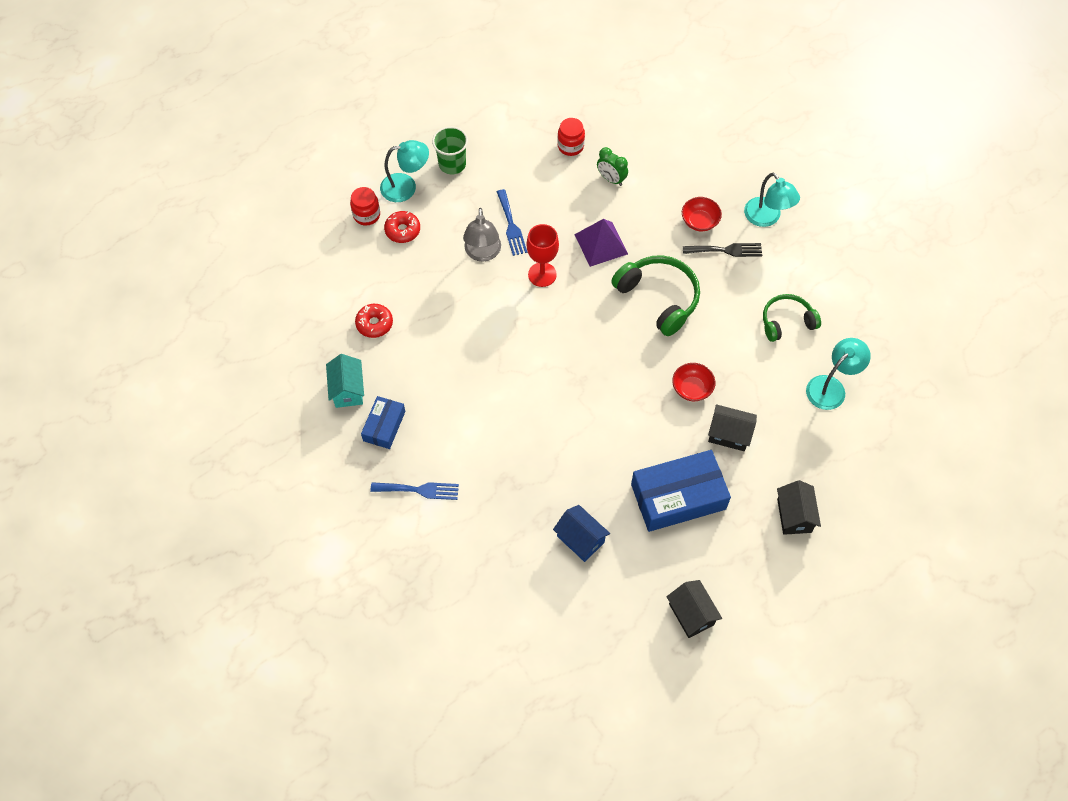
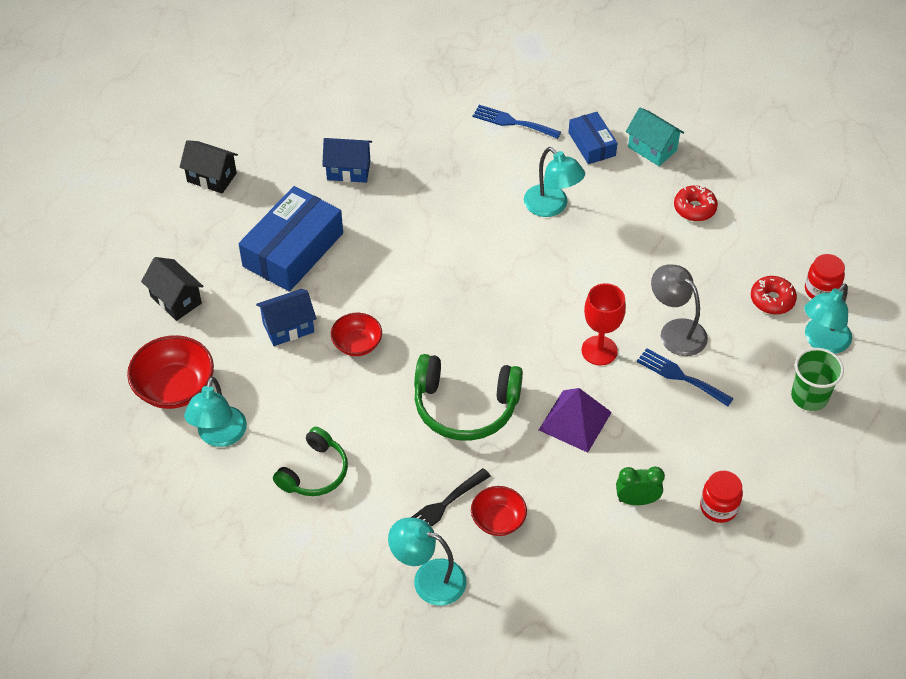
camera: 140 degrees right, 10 degrees down
(419, 490) = (512, 122): blue fork -> blue fork turned 60 degrees clockwise
(466, 396) = (552, 207): none -> turquoise lamp
(729, 434) = (288, 327): black house -> blue house
(839, 443) = (175, 387): none -> red bowl

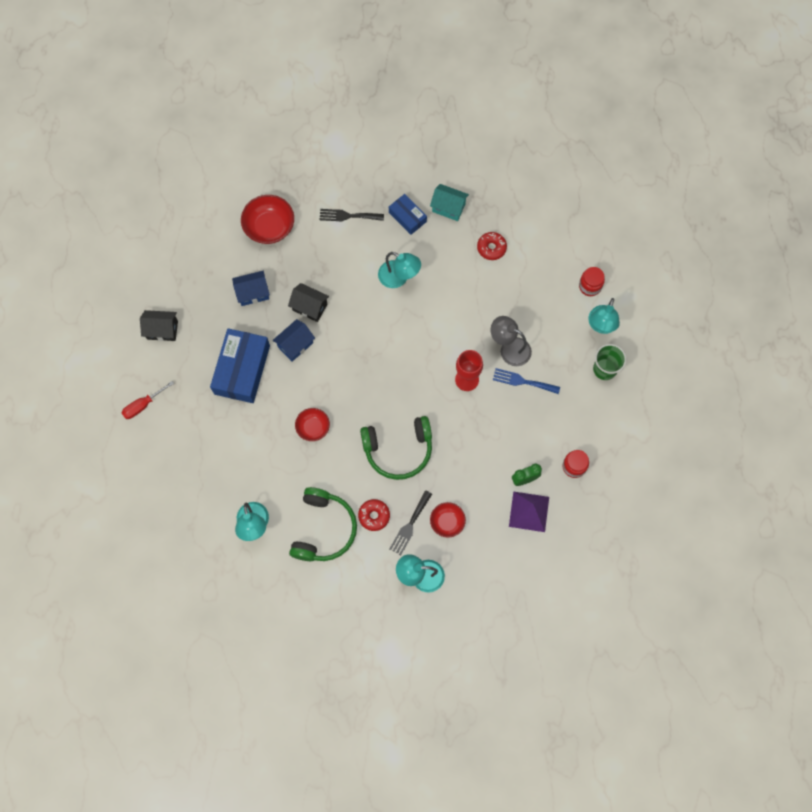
camera: 20 degrees left, 20 degrees up
(144, 251) = (143, 405): none -> red screwdriver
(175, 387) = (210, 500): red bowl -> red bowl (269, 227)
(176, 300) = (181, 435): black house -> black house (310, 307)
(288, 327) = (264, 430): blue house -> blue house (295, 345)
(314, 472) = (323, 529): green headphones -> green headphones, size x1.54
(512, 122) = (348, 216): blue fork -> black fork
(575, 421) = (469, 436): purple pyramid -> purple pyramid (529, 511)
(772, 300) = (561, 304): red donut -> red donut (374, 516)

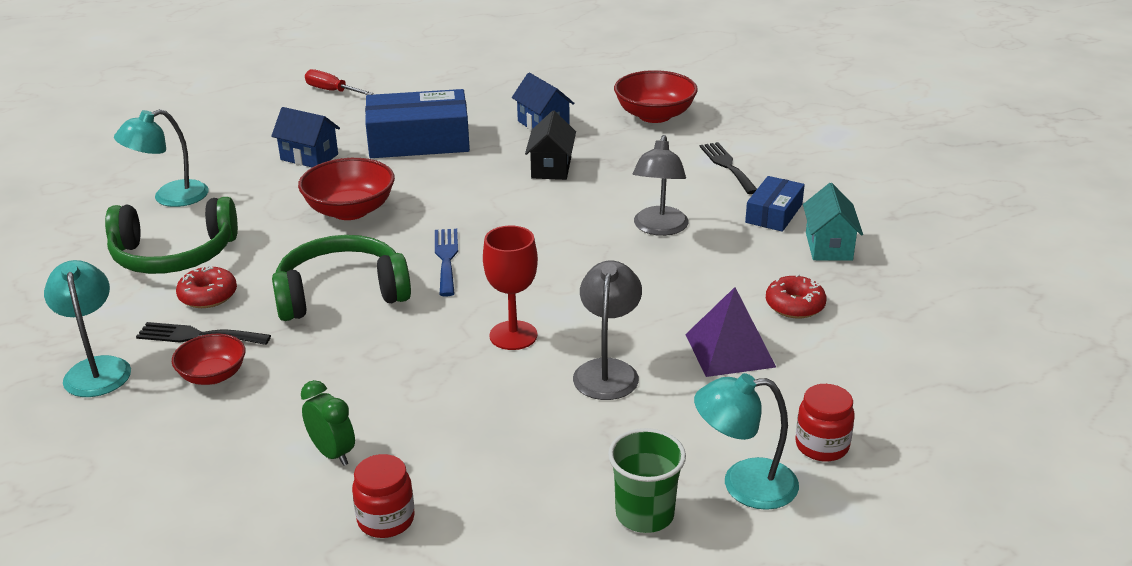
camera: 70 degrees right, 40 degrees down
(162, 330) = (447, 81): black house -> none
(295, 345) = (482, 169): blue house -> blue house (309, 157)
(313, 427) = (350, 210): red bowl -> red bowl, size x1.62
(398, 450) = (341, 293): green headphones -> green headphones turned 105 degrees clockwise
(399, 278) = (659, 228): turquoise lamp -> grey lamp
(523, 381) = (547, 403): blue fork -> blue fork (446, 258)
(529, 511) = (260, 476): purple pyramid -> purple pyramid (730, 350)

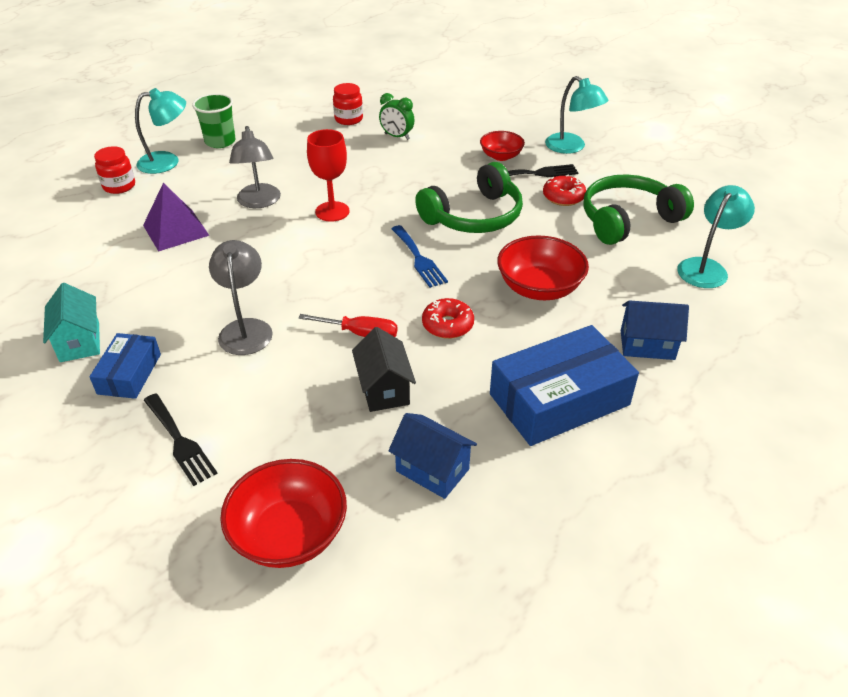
camera: 160 degrees right, 10 degrees up
(332, 91) = (757, 475): red screwdriver -> red screwdriver (360, 333)
(794, 305) = (122, 274): red donut -> red donut (447, 325)

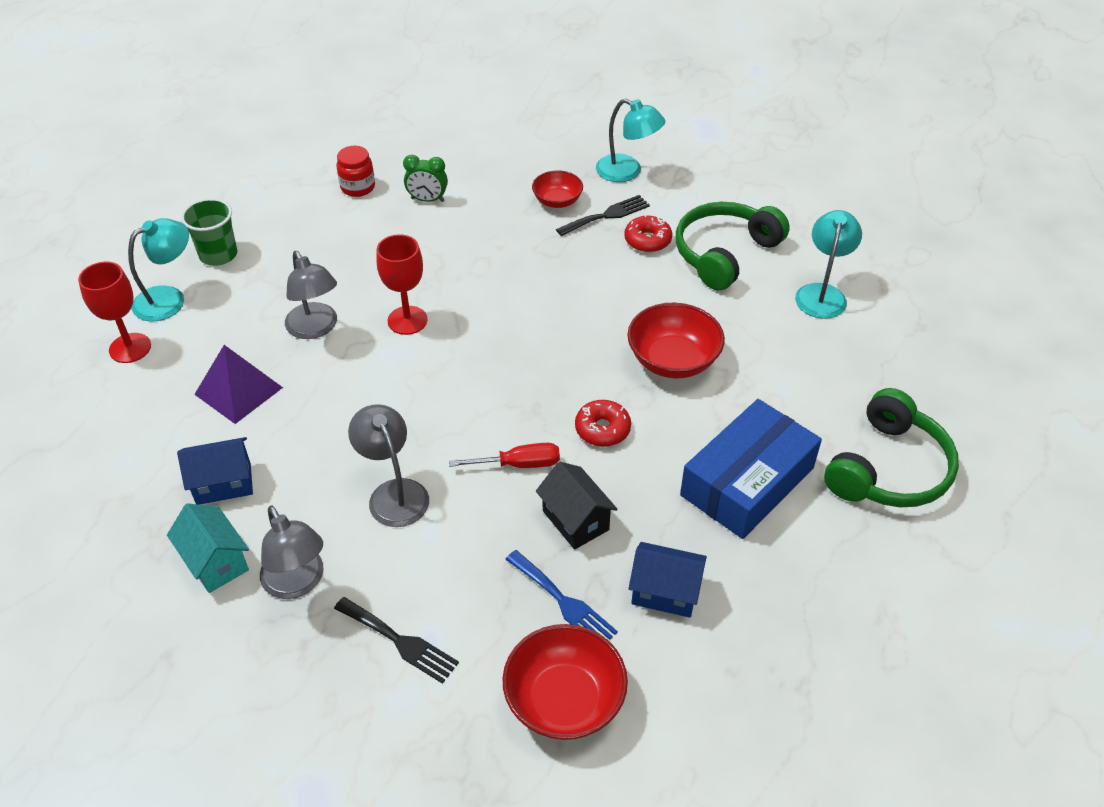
camera: 20 degrees left, 5 degrees up
(119, 186) = (130, 348): red jar -> red goblet
(129, 374) = (298, 583): blue box -> grey lamp
(419, 259) = (533, 357): blue fork -> blue fork (563, 602)
(474, 216) = (565, 288): green headphones -> green headphones (888, 469)
(647, 345) = (802, 398): blue house -> blue house (223, 484)

